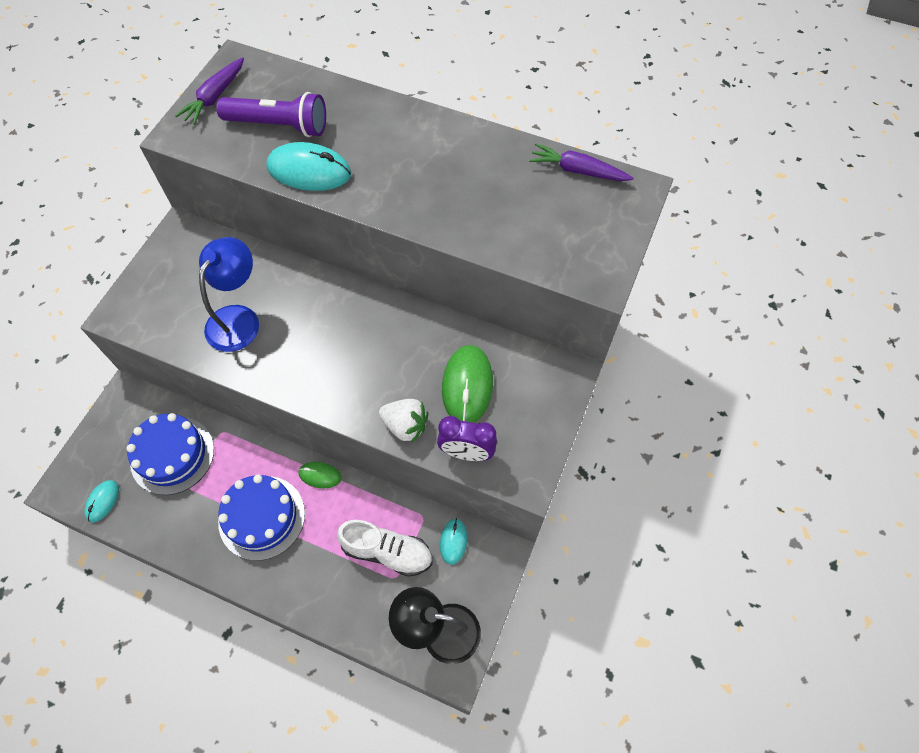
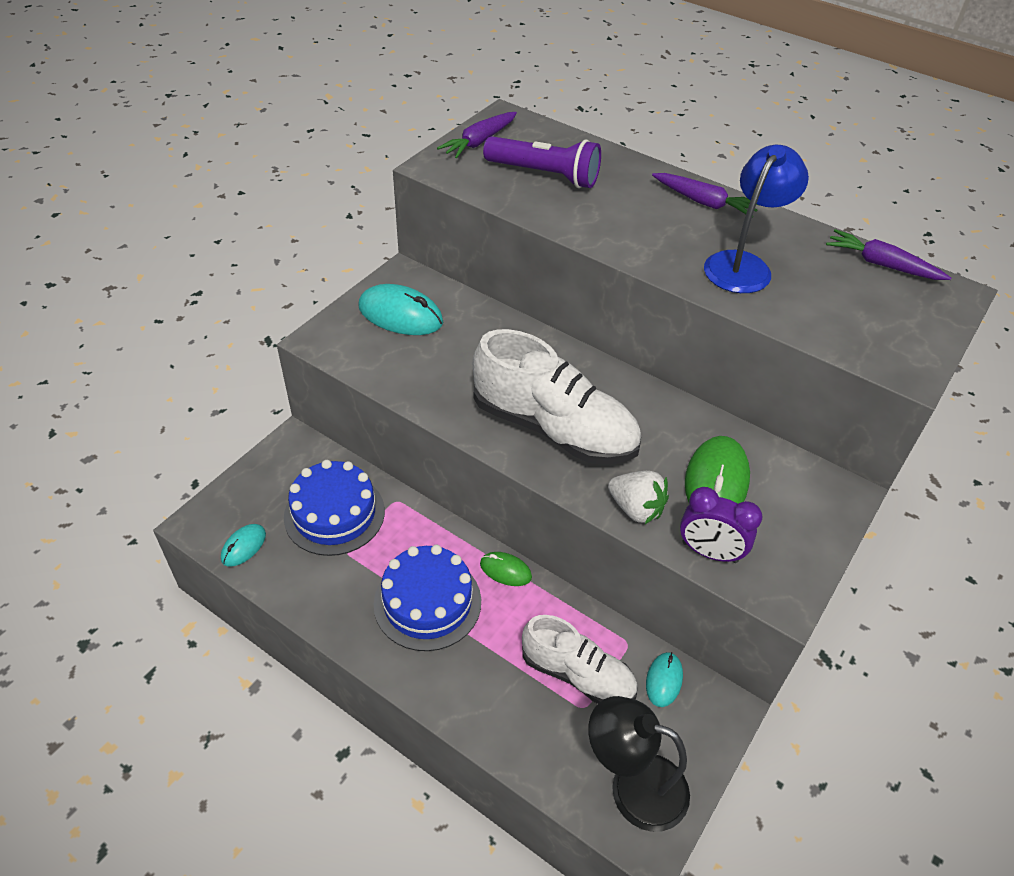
camera: 10 degrees right, 15 degrees down
(238, 318) = (453, 366): blue lamp -> blue lamp (743, 265)
(309, 171) = (573, 218): turquoise mouse -> turquoise mouse (400, 315)
(331, 363) = (554, 428): none -> white shoe
(423, 130) = (704, 202): none -> purple carrot

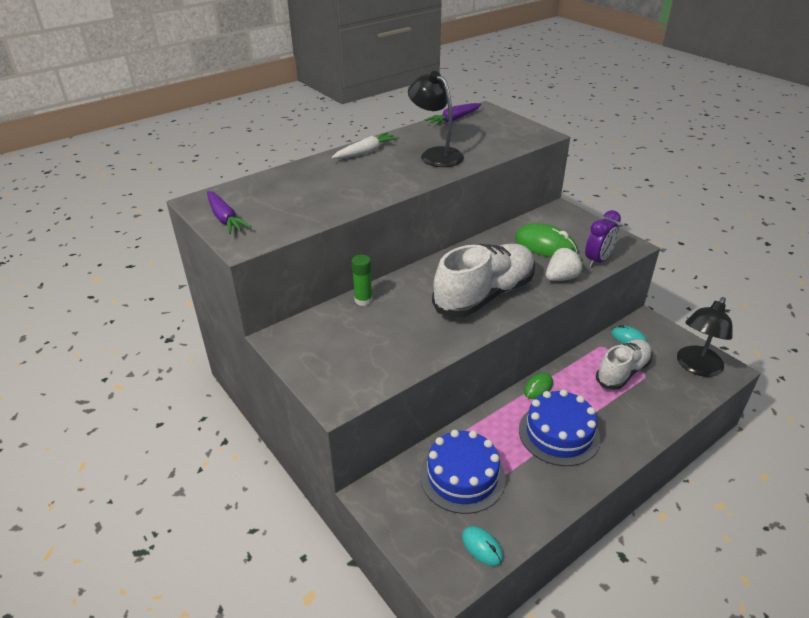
camera: 70 degrees left, 10 degrees down
(400, 315) = (330, 347): turquoise mouse -> none
(494, 321) = (363, 300): none -> green glue stick
(544, 175) = (293, 199): purple flashlight -> none
(704, 202) = (365, 152): purple carrot -> white carrot
(743, 265) = (435, 154): blue lamp -> black lamp

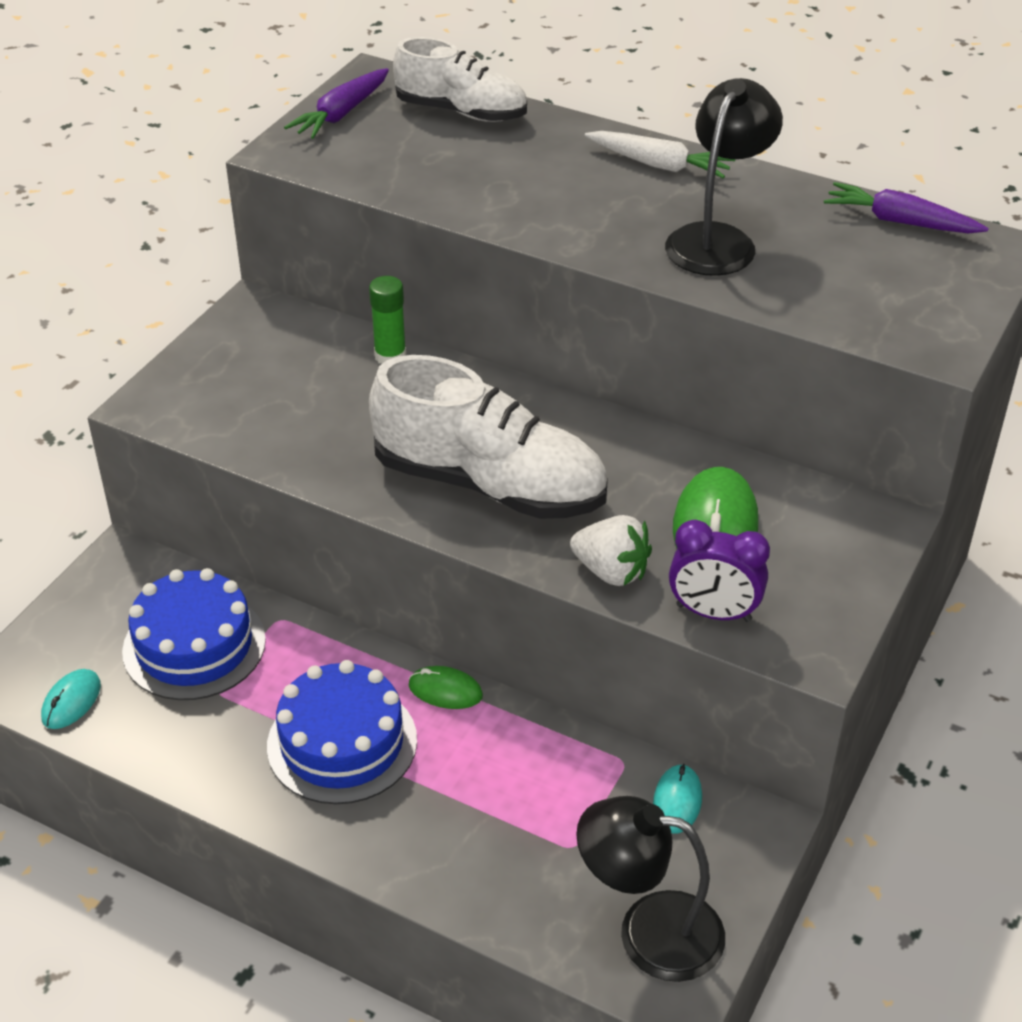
camera: 65 degrees right, 5 degrees up
(622, 372) = (559, 807): white shoe -> white shoe (461, 112)

